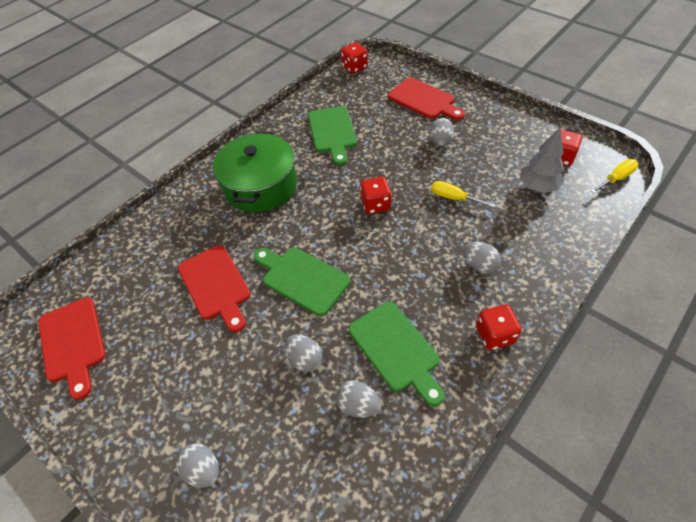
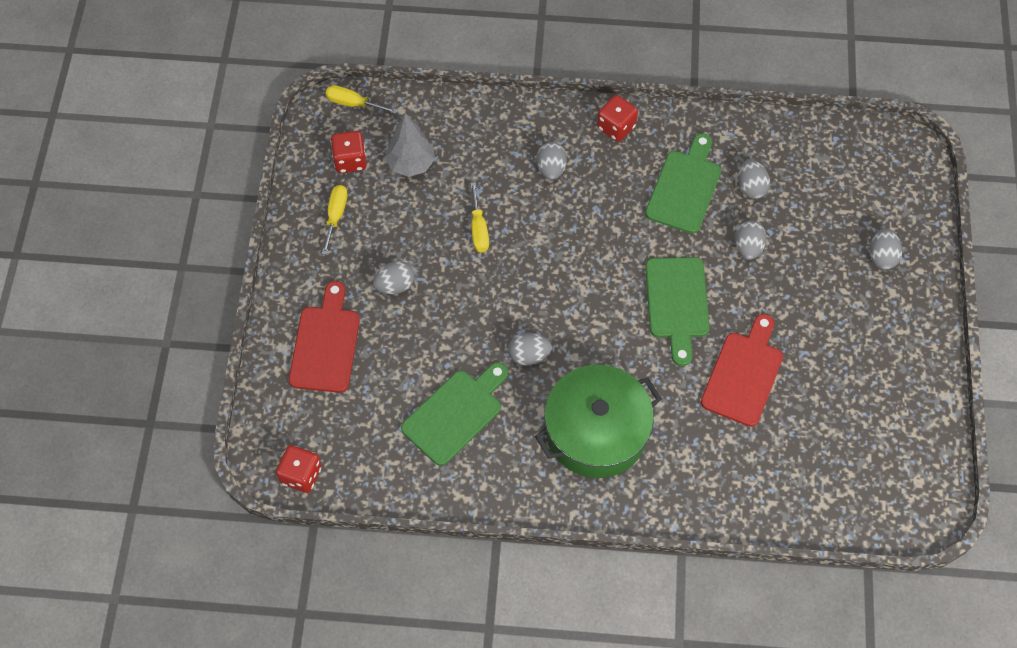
camera: 130 degrees left, 10 degrees up
(73, 343) = (895, 450): red cutting board -> none
(338, 179) = (529, 355): none -> grey egg
(375, 204) = (539, 295): red dice -> none
(515, 135) = (336, 216): none -> yellow screwdriver

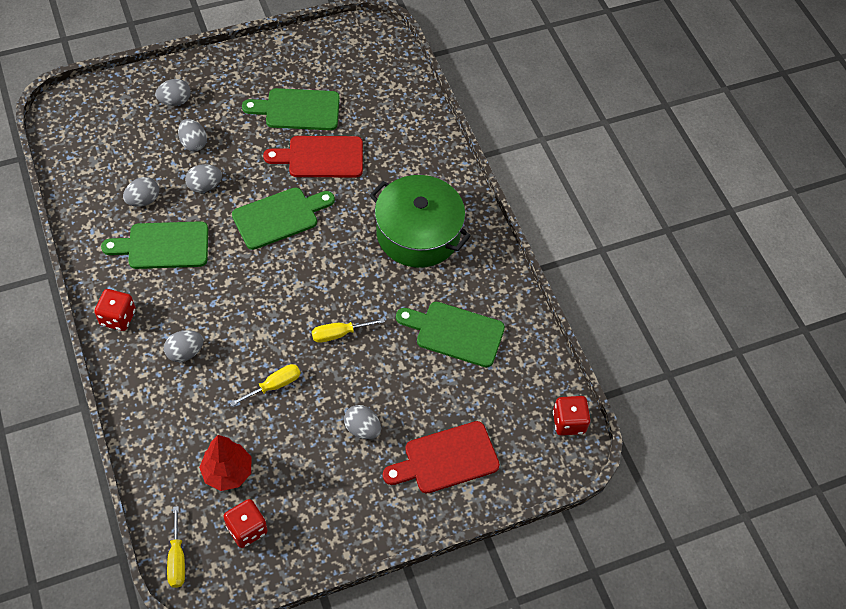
camera: 120 degrees left, 5 degrees down
(336, 216) = (314, 512): yellow screwdriver -> yellow screwdriver (339, 334)
(411, 163) = (227, 472): grey tree -> red tree
(529, 355) = (377, 301): grey egg -> grey egg (193, 143)
(824, 376) = (298, 110): none -> green cutting board

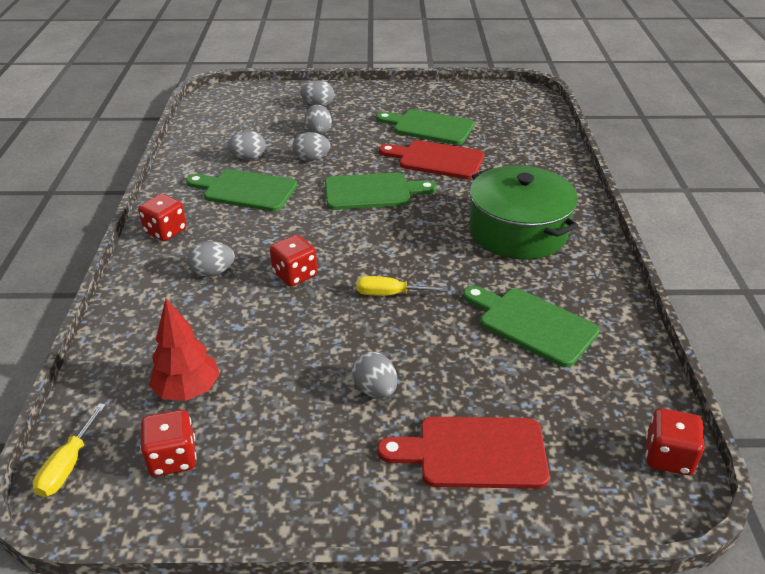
camera: 25 degrees right, 20 degrees down
(255, 335) = (295, 275): none -> red dice
(274, 385) = (291, 322): yellow screwdriver -> none

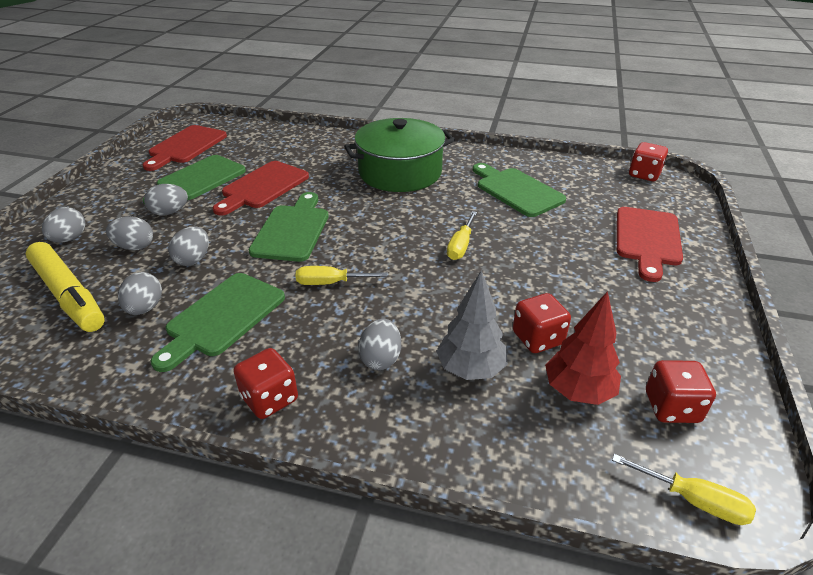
camera: 75 degrees left, 0 degrees up
(207, 322) = (470, 369): none -> grey tree
(255, 127) = (69, 295): none -> yellow marker
(295, 275) = (411, 297): red dice -> red dice (537, 338)
(302, 228) = (330, 283): none -> yellow screwdriver
(375, 390) = (582, 272): grey egg -> grey egg (169, 212)
(484, 104) = (186, 146): none -> red cutting board
(532, 324) = (516, 190): green cutting board -> green cutting board turned 90 degrees clockwise

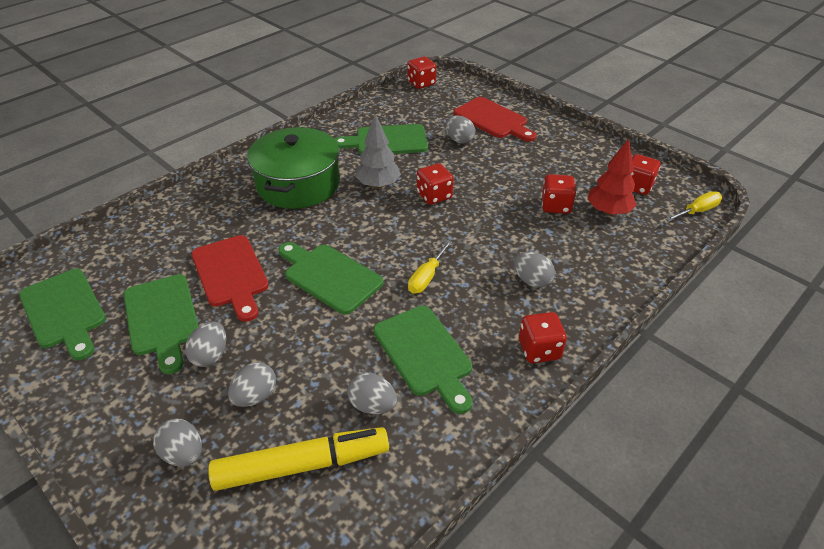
camera: 60 degrees left, 5 degrees up
(186, 146) = (64, 311): red cutting board -> green cutting board
(193, 259) = (319, 354): grey egg -> grey egg (459, 140)
(460, 246) = (434, 196): yellow screwdriver -> red dice
(470, 369) = (566, 244): grey tree -> grey tree (378, 185)

